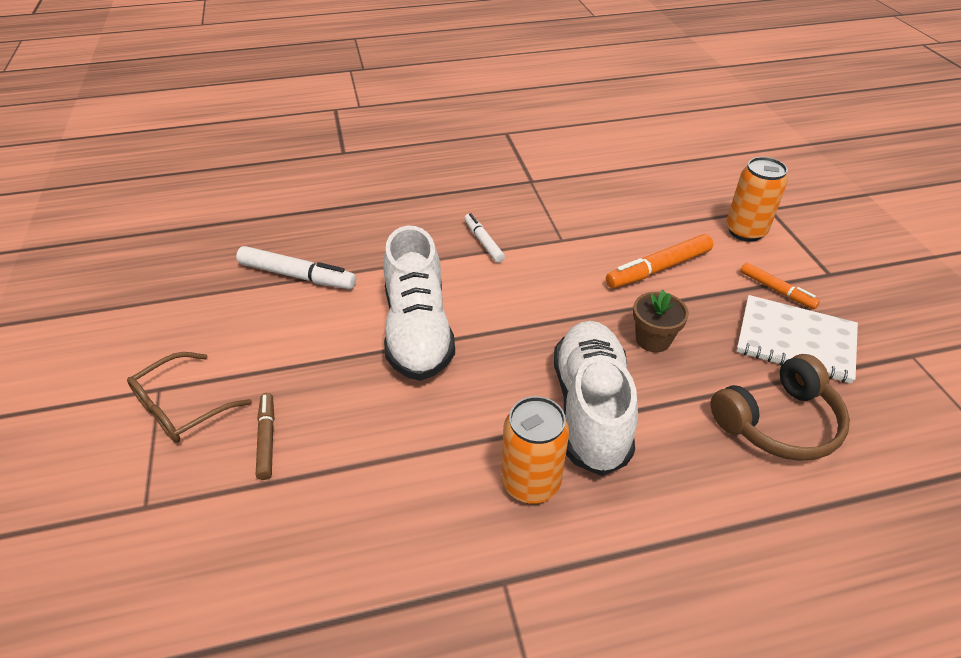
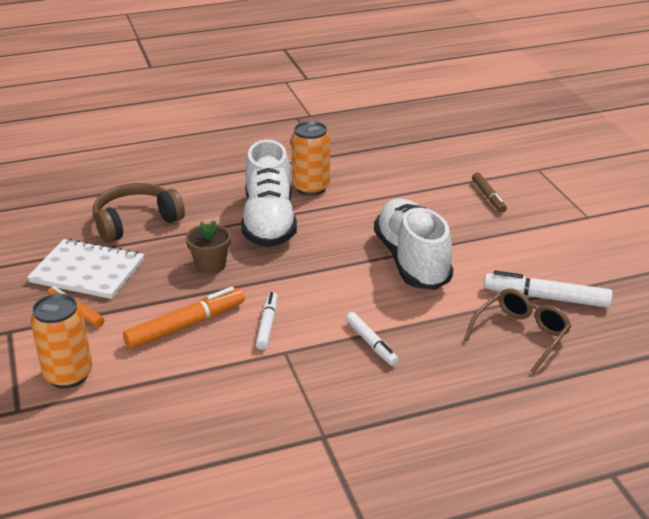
camera: 175 degrees right, 10 degrees down
(181, 408) = (560, 207): brown glasses -> brown glasses (521, 334)
(579, 264) = (267, 325): none -> white marker

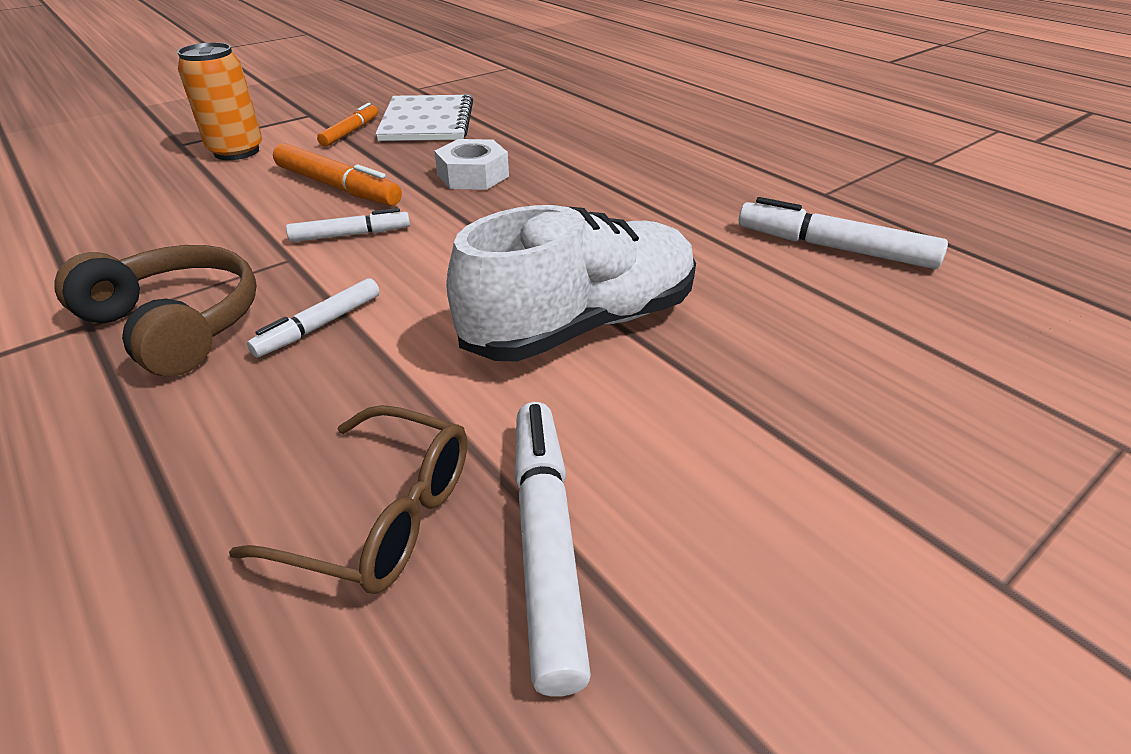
camera: 70 degrees right, 5 degrees up
(135, 222) = (539, 122): brown headphones -> brown headphones (177, 324)
(210, 265) = (473, 175): brown flower pot -> white nut
(269, 222) = (602, 190): white shoe -> none
(311, 188) = (722, 200): orange can -> none
(381, 174) = (834, 248): none -> white marker
(488, 197) = (897, 382): brown marker -> none

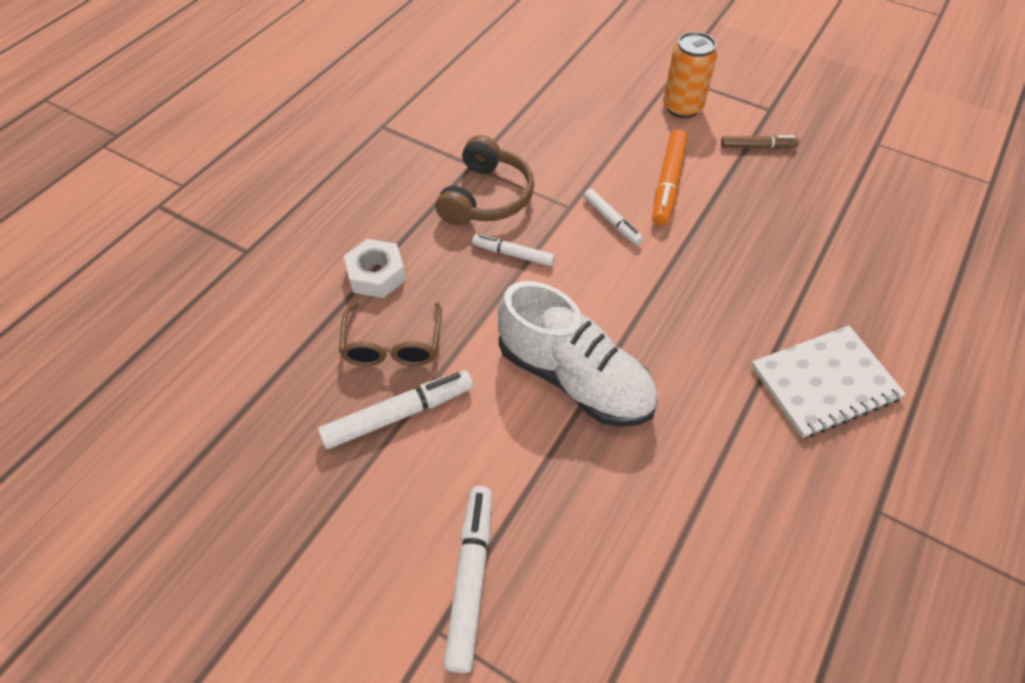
camera: 70 degrees right, 15 degrees up
(350, 132) = (757, 147): orange marker -> brown marker
(427, 121) = (812, 181): white notebook -> white notebook (825, 382)
(473, 175) = (736, 248): white nut -> white nut (376, 275)
(834, 248) = (770, 525): white marker -> white marker (471, 579)

